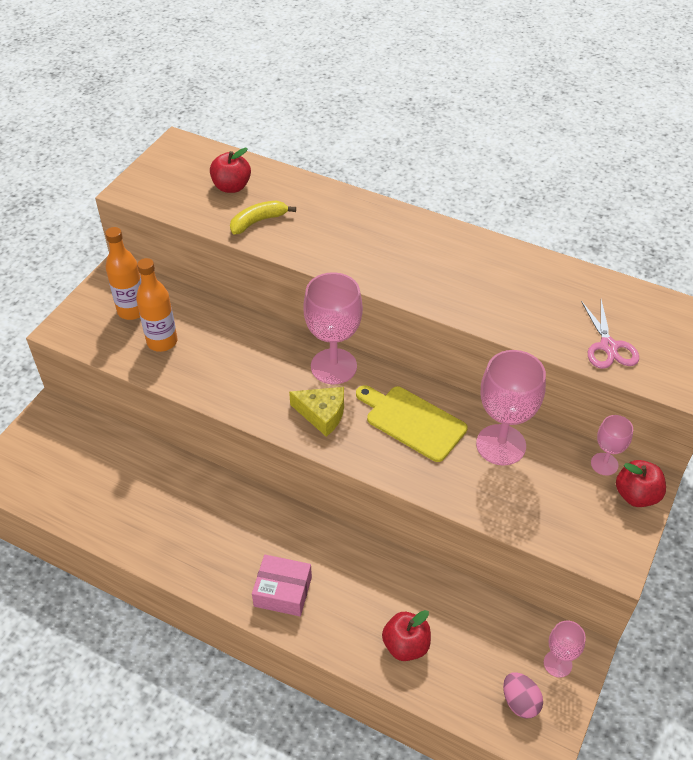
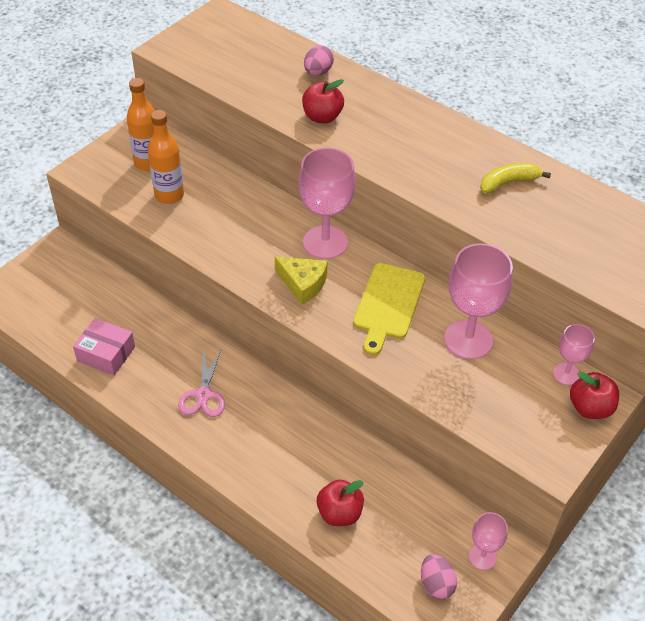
camera: 10 degrees right, 0 degrees up
(231, 187) = (261, 58): red apple -> red apple (322, 117)
(258, 221) = (277, 93): yellow banana -> yellow banana (508, 182)
(283, 591) = (235, 444): pink box -> pink box (106, 354)
(293, 193) = (318, 72): none -> pink egg
(412, 421) = (388, 304): yellow cutting board -> yellow cutting board turned 120 degrees counterclockwise
(608, 346) = (587, 258): pink scissors -> pink scissors (203, 395)

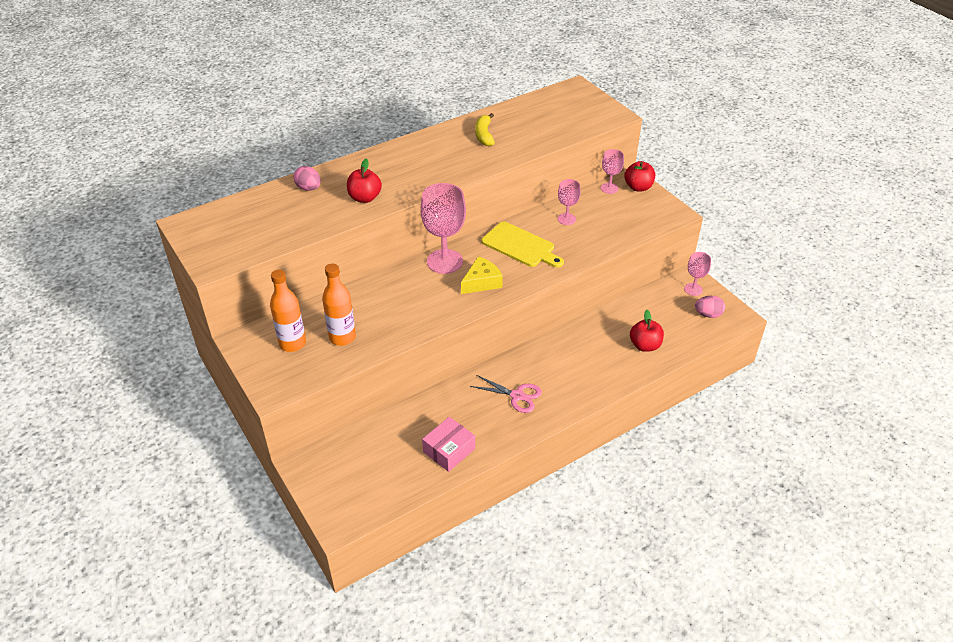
camera: 70 degrees left, 5 degrees down
(468, 339) = (566, 219): pink goblet -> pink goblet, size x0.54

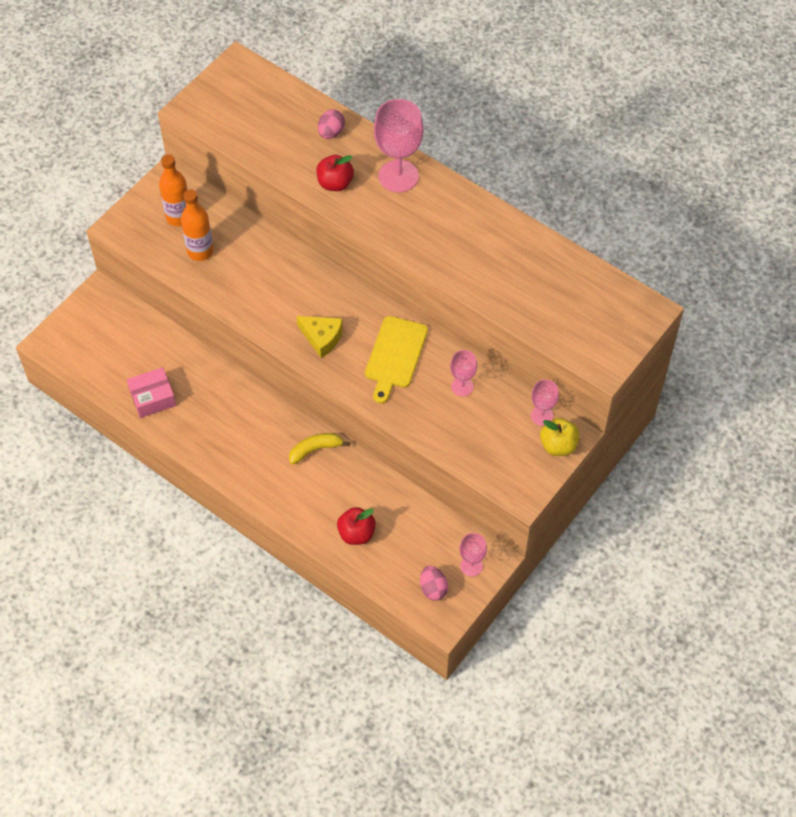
camera: 70 degrees right, 15 degrees up
(444, 261) = (341, 296): pink goblet -> pink goblet (398, 176)
(449, 450) = (152, 398): pink box -> pink box turned 45 degrees counterclockwise
(484, 135) = (496, 248): yellow banana -> yellow banana (315, 449)
(517, 396) = (240, 433): pink scissors -> none
(638, 187) = (558, 445): red apple -> yellow apple

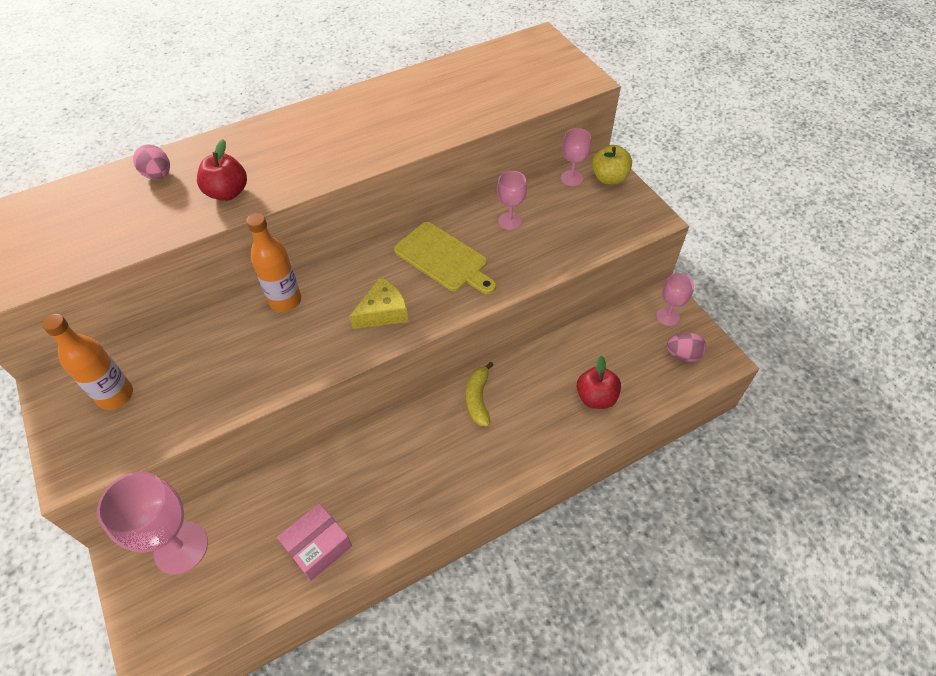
camera: 65 degrees left, 5 degrees down
(152, 398) = (317, 546): pink box -> pink box turned 45 degrees clockwise
(200, 251) = (182, 389): orange bottle -> orange bottle (285, 300)
(398, 176) = (263, 142): pink goblet -> pink goblet (181, 547)

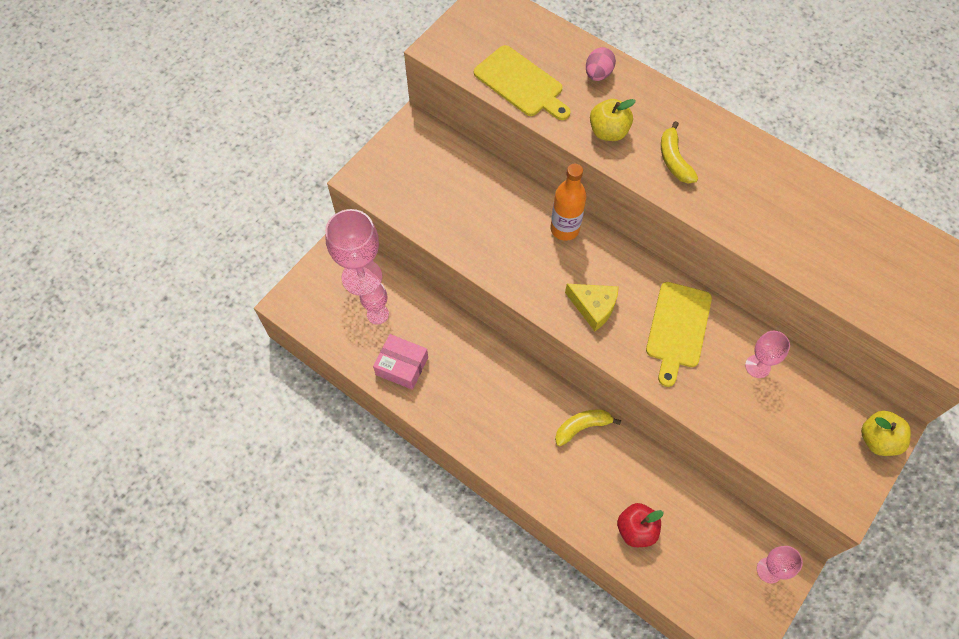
camera: 65 degrees right, 10 degrees up
(109, 237) = (521, 83): none -> yellow cutting board
(115, 395) = (426, 168): orange bottle -> none
(227, 193) = (608, 132): red apple -> yellow apple
(297, 160) = (674, 160): none -> yellow banana
(571, 178) = (853, 402): pink goblet -> pink goblet (377, 314)
(683, 355) = (729, 599): pink egg -> none

